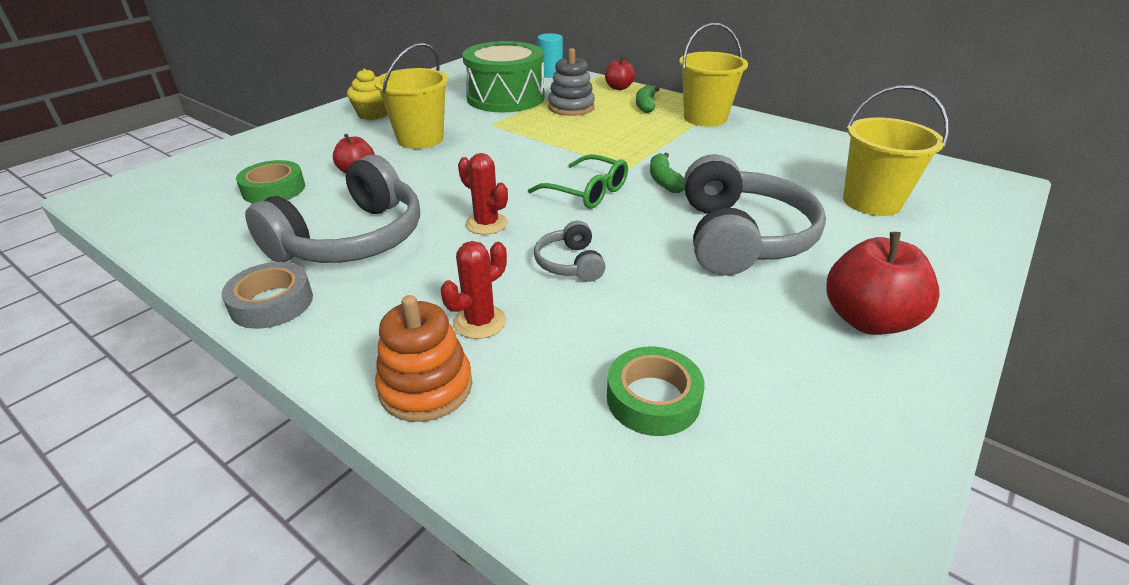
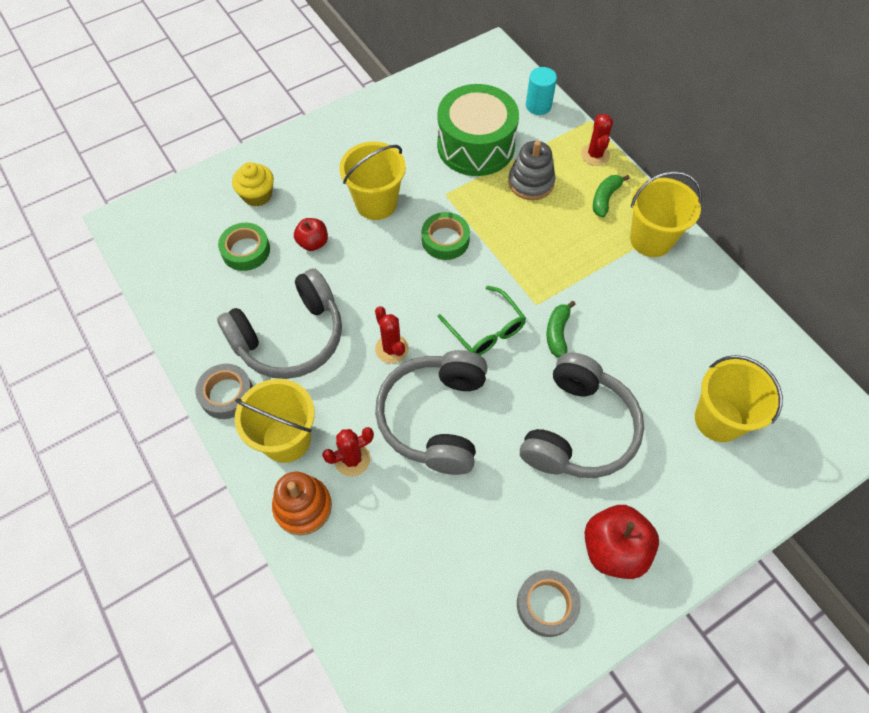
camera: 20 degrees right, 25 degrees up
(373, 114) = (346, 145): yellow cupcake -> yellow cupcake (257, 195)
(375, 325) = (286, 439): none -> yellow bucket
(570, 263) = (435, 418): grey headphones -> grey headphones, size x2.14
(618, 88) = (595, 155): red apple -> red cactus
(653, 399) = (432, 565): green tape -> green tape (445, 240)
(838, 396) = (547, 605): none -> grey tape

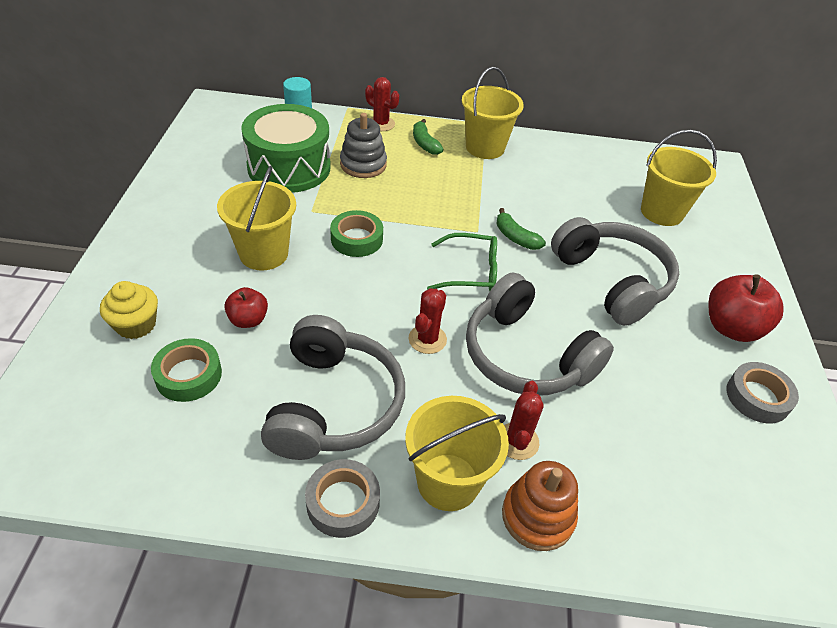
camera: 55 degrees left, 15 degrees down
(391, 349) = (427, 339): red cactus -> red cactus turned 75 degrees counterclockwise

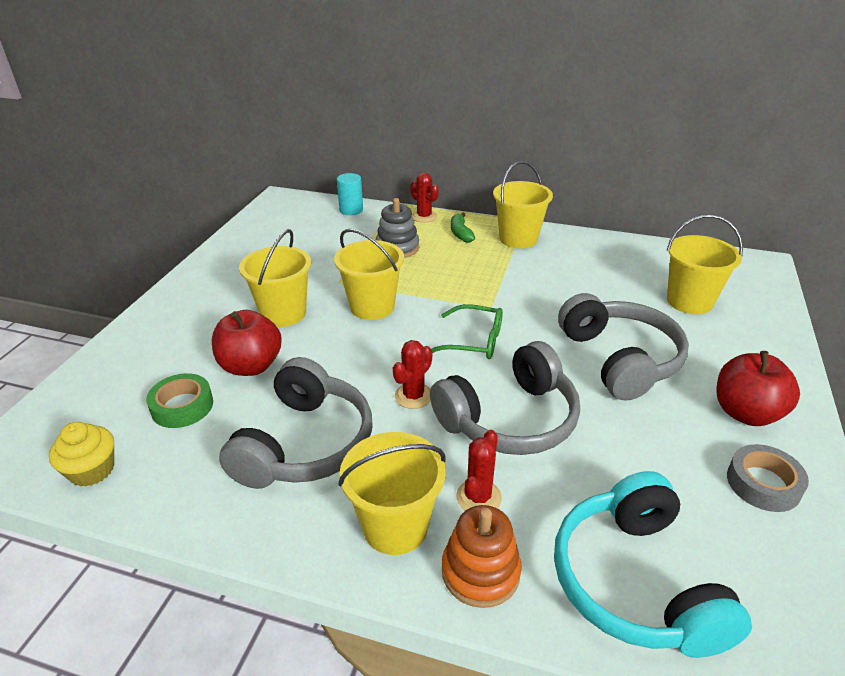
camera: 15 degrees right, 10 degrees down
(136, 325) = (152, 362): yellow cupcake -> yellow cupcake (92, 470)
(248, 320) = (251, 366): red apple -> red apple, size x1.72
(289, 167) = (329, 247): green drum -> none
(343, 502) = (285, 532): grey tape -> none
(356, 239) = (372, 307): green tape -> yellow bucket
(515, 237) = (528, 315): green banana -> none
(526, 355) = (509, 419): grey headphones -> grey headphones turned 90 degrees counterclockwise
(672, 506) = (635, 582): none -> turquoise headphones

